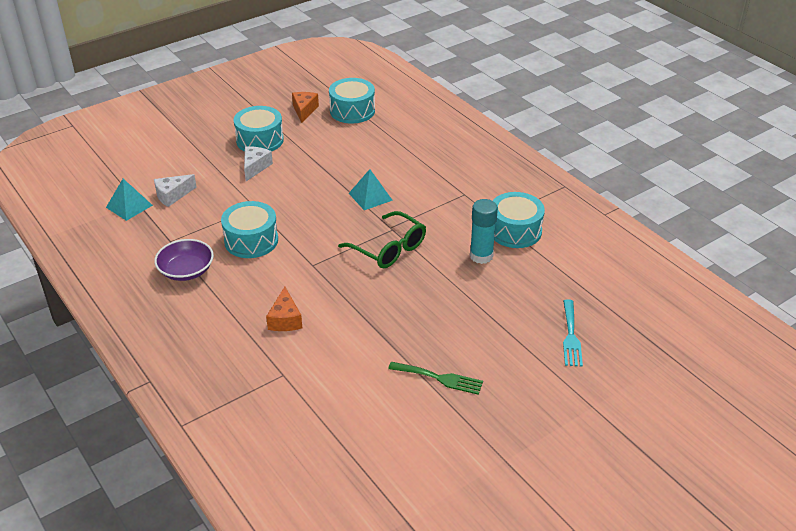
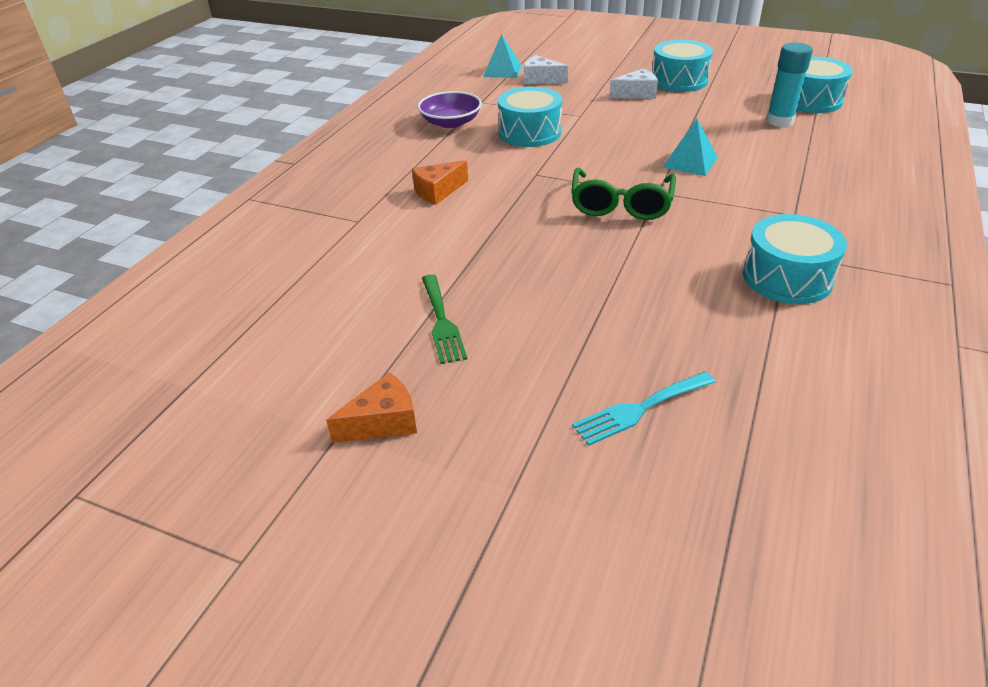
camera: 60 degrees right, 0 degrees up
(304, 110) = (762, 80): orange cheese -> orange cheese (383, 422)
(481, 256) = (699, 270): turquoise glue stick -> turquoise glue stick (779, 121)

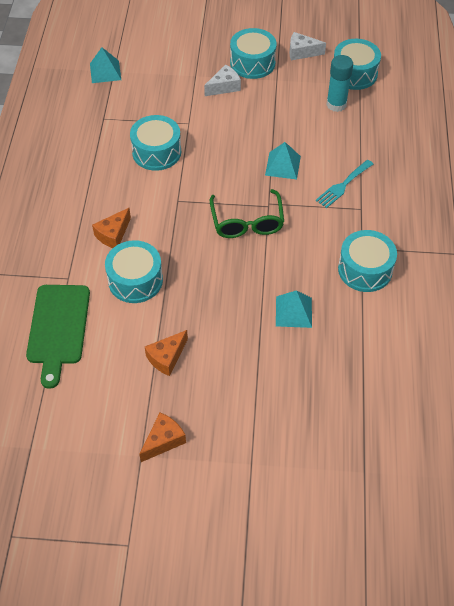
camera: 20 degrees left, 15 degrees up
(314, 265) = (58, 328): none -> green cutting board
(442, 236) = (135, 280): none -> turquoise drum
(442, 322) = (166, 357): green fork -> orange cheese
(451, 122) = (90, 150): purple bowl -> none
(541, 79) = (142, 79): white cheese -> white cheese (301, 52)
(639, 409) = (302, 394): turquoise fork -> turquoise fork (343, 185)
(657, 305) = (293, 312): none -> turquoise pyramid

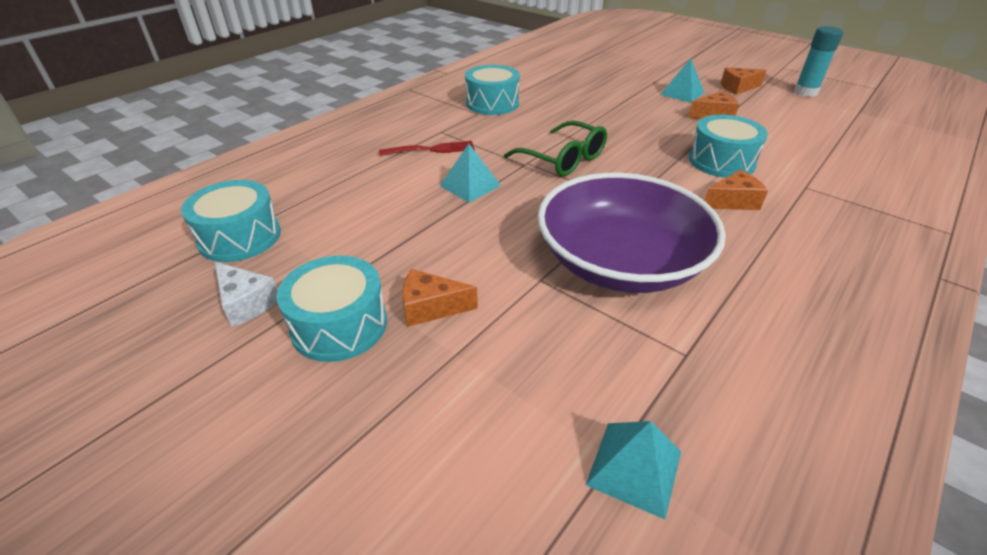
camera: 145 degrees left, 15 degrees down
(58, 328) = (824, 158): green cutting board -> none
(156, 152) = (620, 262): turquoise drum -> purple bowl
(224, 87) = (431, 307): white cheese -> orange cheese
(247, 222) = (563, 159): green glasses -> green glasses turned 105 degrees clockwise
(293, 312) = (579, 104): turquoise pyramid -> turquoise pyramid (682, 93)
(336, 104) = (322, 214): turquoise glue stick -> turquoise glue stick (805, 92)
(343, 185) = (432, 149): turquoise fork -> red fork

